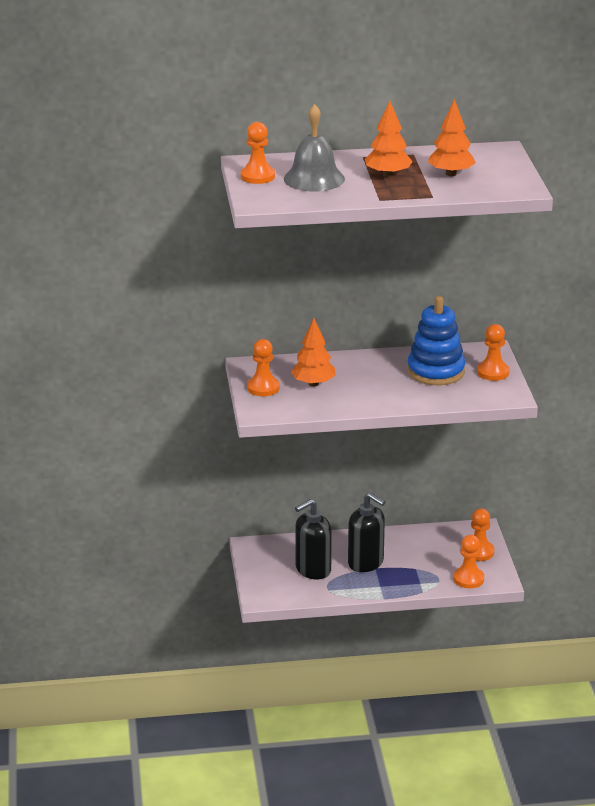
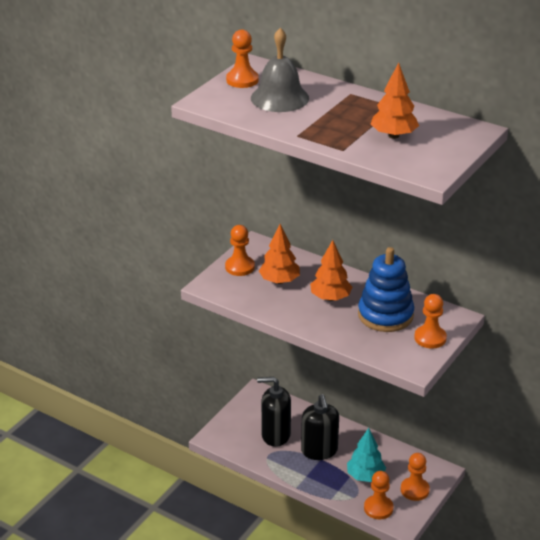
camera: 40 degrees right, 5 degrees up
(388, 175) = (341, 117): orange tree -> orange tree (330, 298)
(428, 562) = (365, 476): none -> turquoise tree

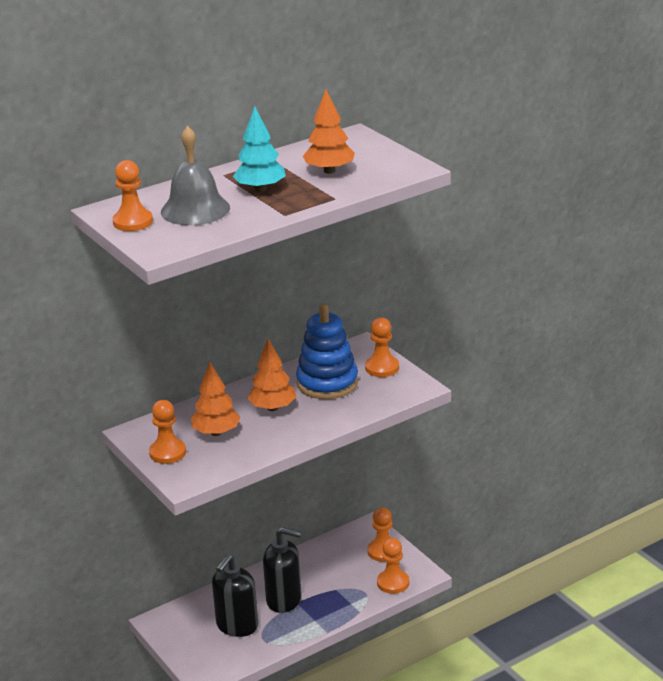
camera: 65 degrees left, 5 degrees down
(365, 476) = (343, 578): turquoise tree -> turquoise tree (260, 189)

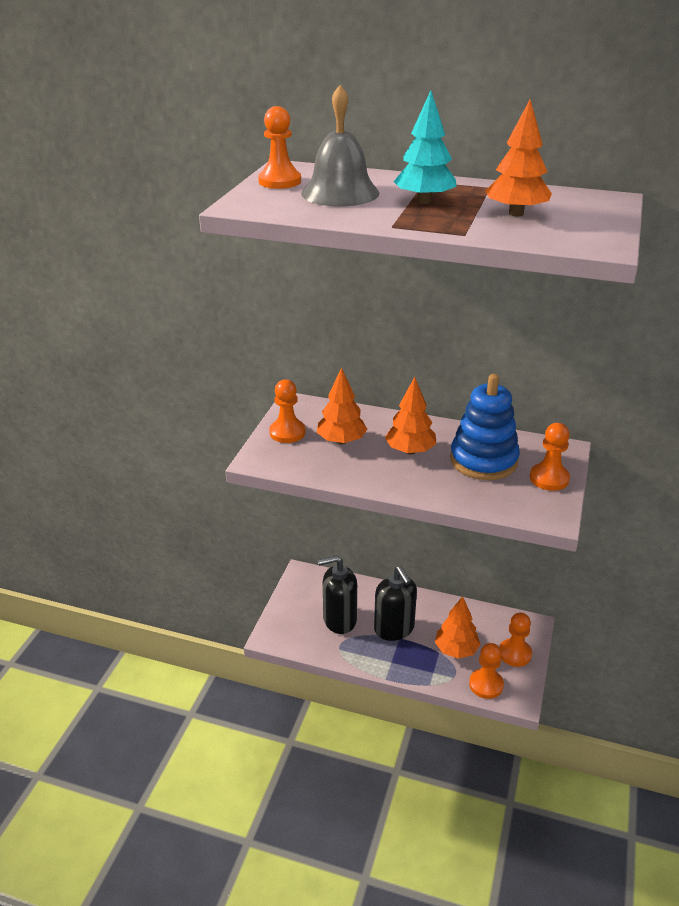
camera: 50 degrees right, 5 degrees up
(344, 579) = (456, 649): none -> orange tree

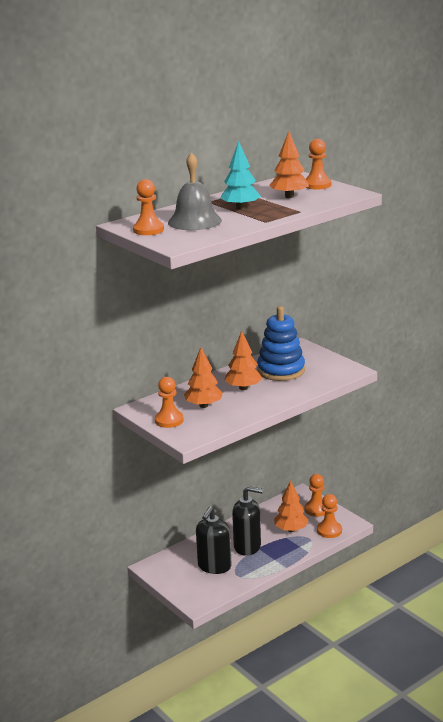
camera: 55 degrees left, 10 degrees down
(549, 478) = (320, 359): orange pawn -> orange pawn (317, 185)

